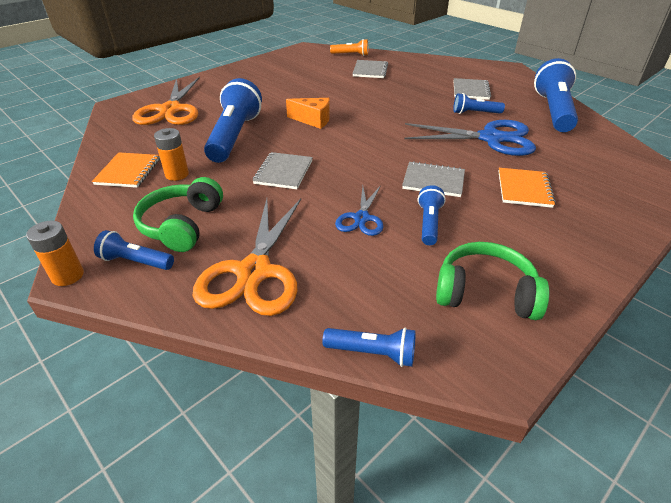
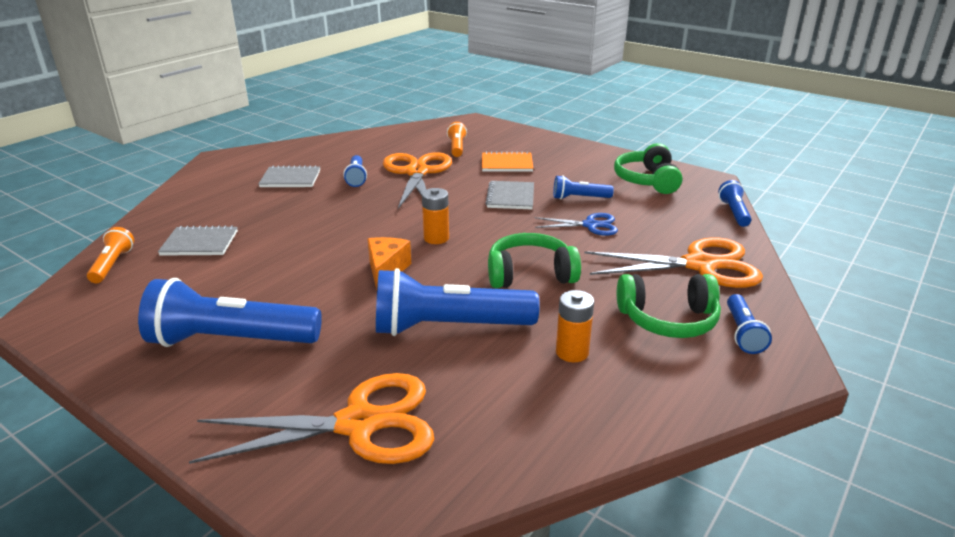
camera: 100 degrees left, 10 degrees down
(68, 276) = (799, 372): orange battery -> orange battery (436, 238)
(128, 171) = (586, 402): orange notebook -> none
(283, 172) = (530, 274): grey notebook -> green headphones
(490, 138) = (417, 172): blue scissors -> orange scissors
(553, 111) = (349, 145): blue flashlight -> blue flashlight (231, 340)
(566, 163) = (457, 148): none -> orange flashlight

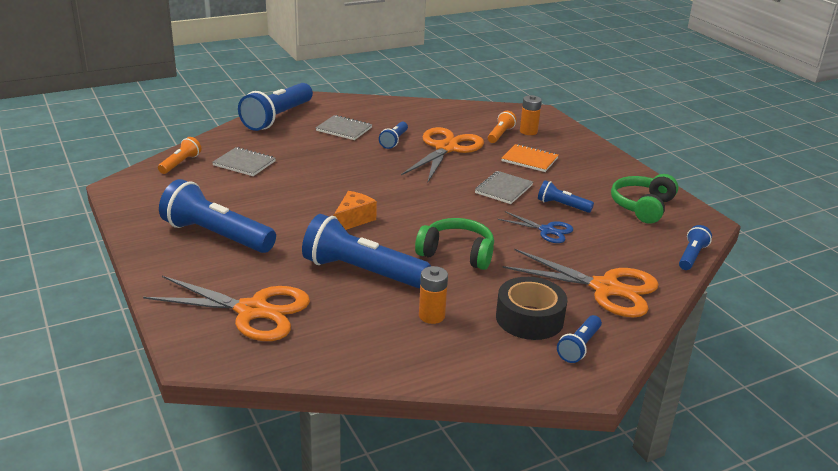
camera: 25 degrees right, 0 degrees up
(202, 184) = (277, 118): none -> blue flashlight
(436, 238) = (412, 206): orange battery -> orange battery (528, 131)
(668, 320) = (529, 318): green headphones -> black tape

